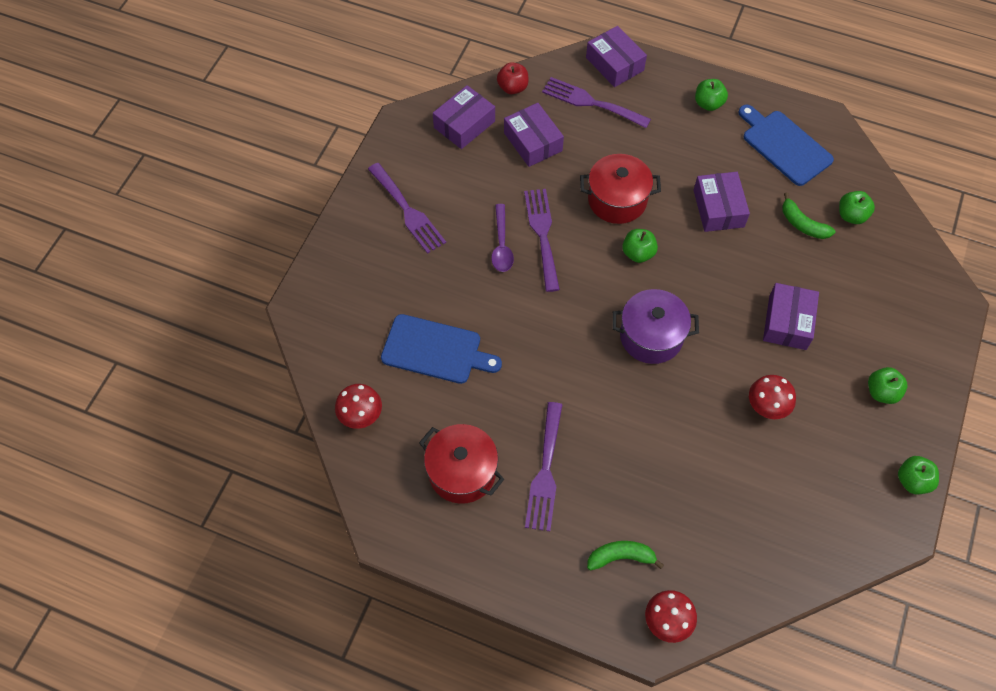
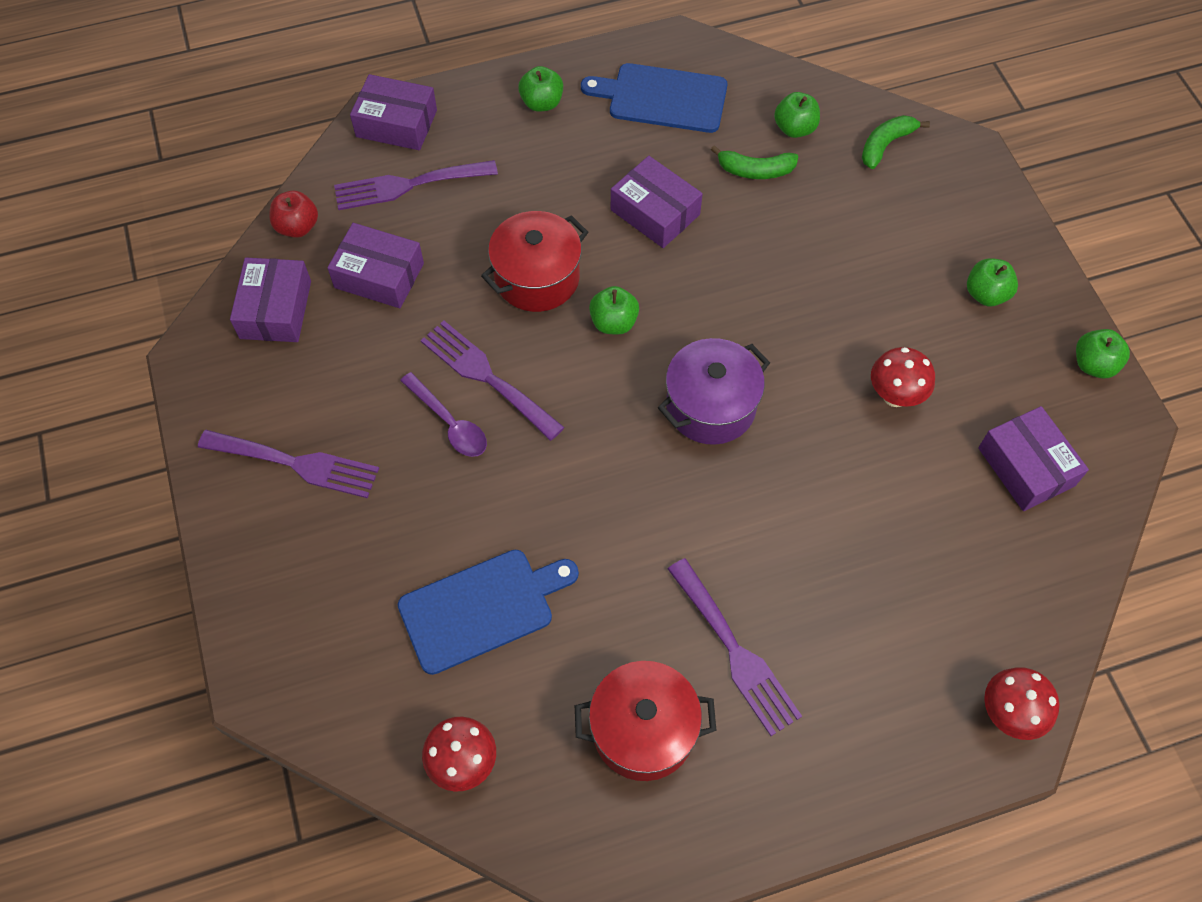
camera: 40 degrees left, 0 degrees up
(621, 557) = (900, 681): green banana -> green banana (885, 145)
(787, 322) = (834, 287): purple box -> purple box (1026, 467)

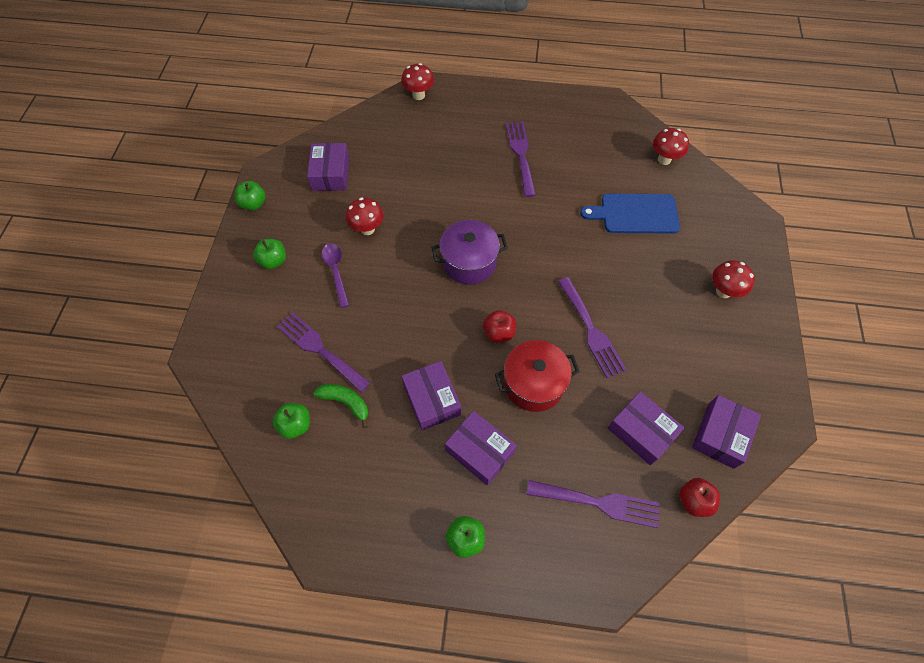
camera: 155 degrees left, 0 degrees up
(297, 464) = (722, 323): purple fork -> purple fork (319, 349)
(302, 519) = (723, 291): none -> red mushroom
(396, 123) = (591, 573): purple box -> purple box (480, 451)
(449, 423) = (623, 312): purple spoon -> purple spoon (336, 272)
(613, 322) = (499, 333): green apple -> red apple
(643, 730) = (577, 143): red pot -> none
(662, 98) = (371, 499): blue cutting board -> none
(885, 145) = (247, 383): green banana -> none

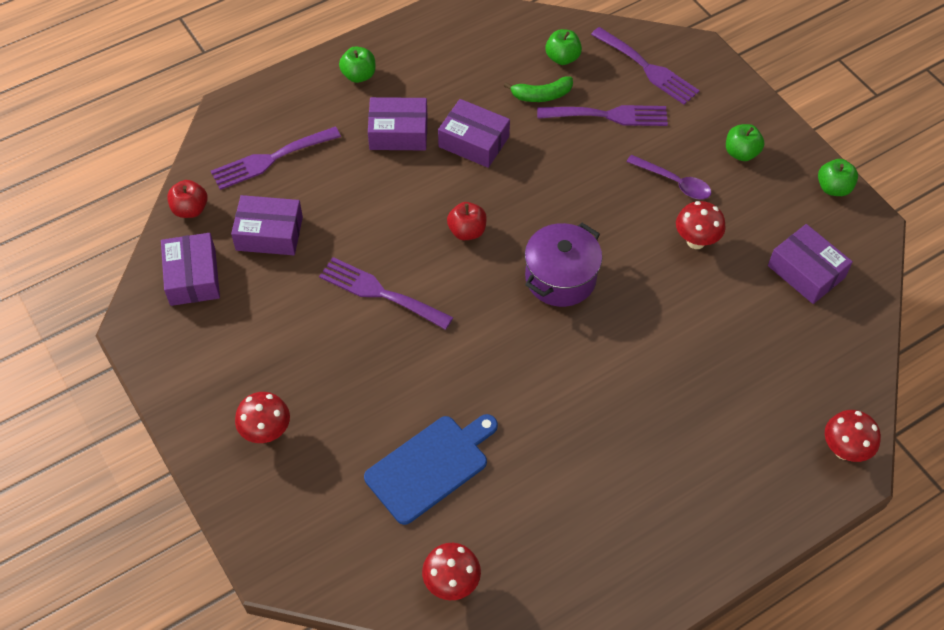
camera: 140 degrees right, 5 degrees down
(521, 154) = (633, 453): purple fork -> purple fork (648, 68)
(533, 384) = (396, 210): red pot -> none

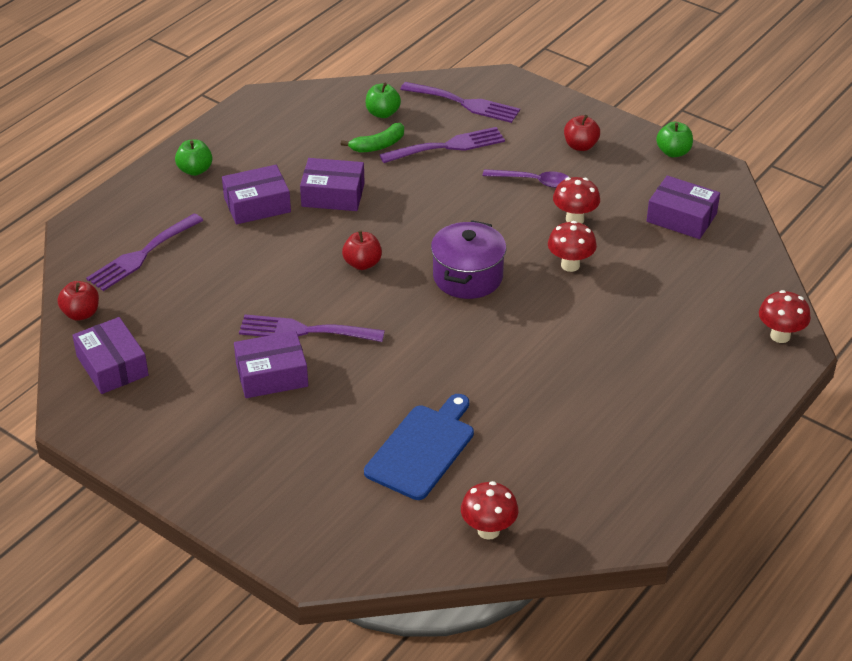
camera: 20 degrees left, 15 degrees down
(266, 432) = (251, 466): red mushroom -> red mushroom (570, 265)
(269, 233) = (171, 313): purple box -> purple box (272, 375)
(741, 153) = (580, 146): green apple -> red apple

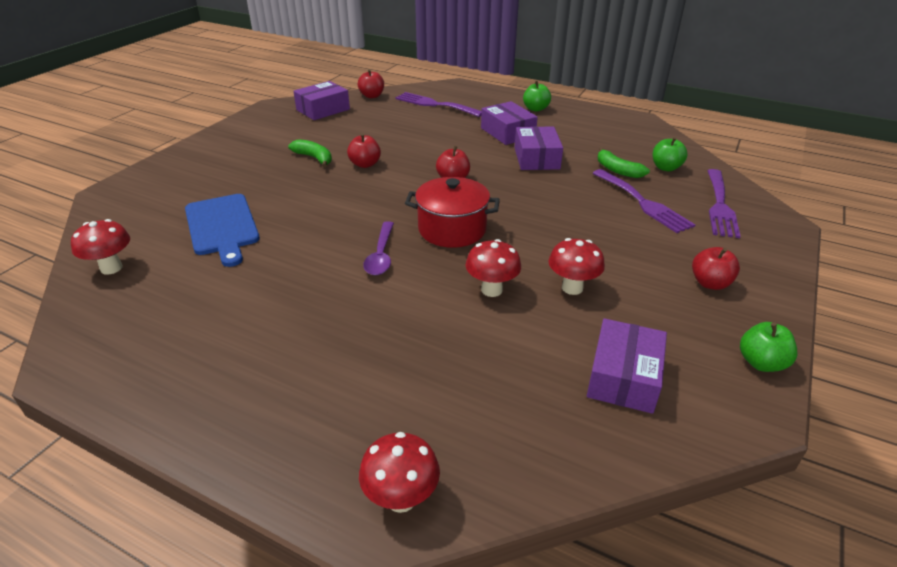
camera: 80 degrees right, 5 degrees down
(272, 375) = (314, 158): purple box -> green banana
(304, 331) = (365, 164): purple fork -> red apple
(422, 449) = (222, 226): blue cutting board -> blue cutting board turned 45 degrees clockwise
(467, 277) = (452, 229): purple pot -> red pot
(533, 181) = (621, 255): purple spoon -> purple spoon (381, 255)

